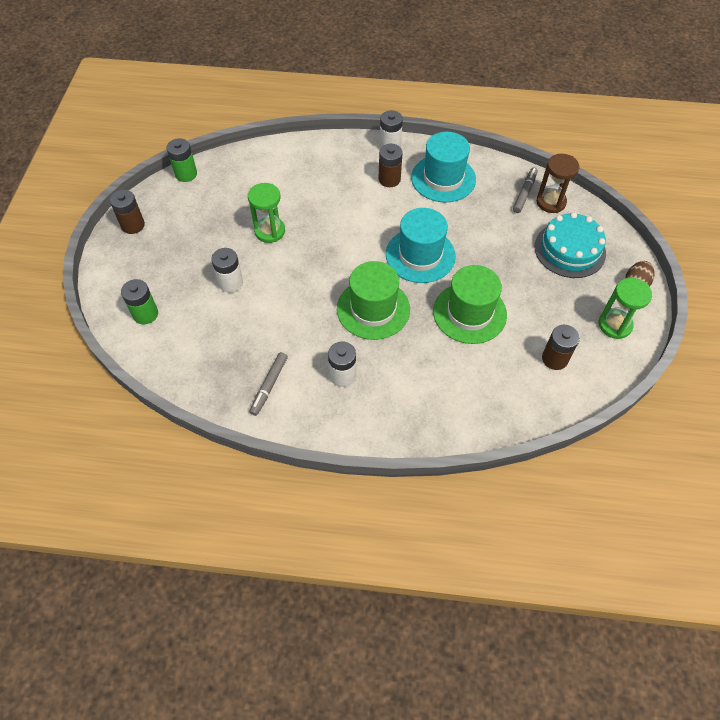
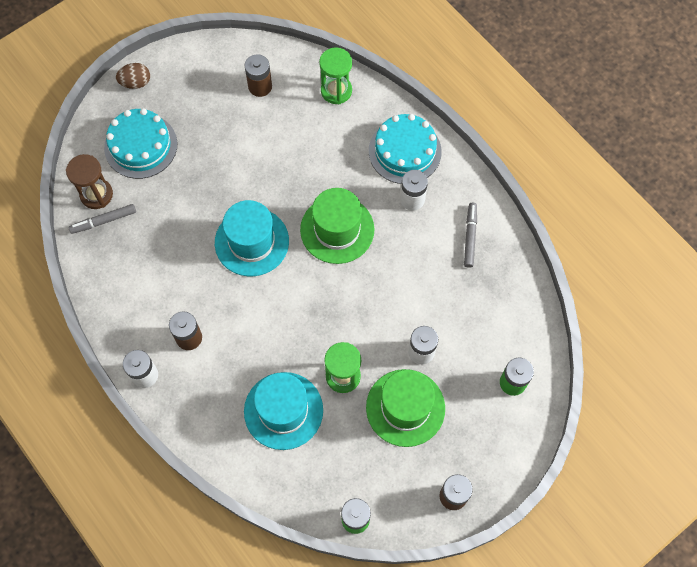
camera: 135 degrees left, 10 degrees up
(269, 386) = (470, 237): grey marker -> grey marker turned 60 degrees counterclockwise
(389, 408) = (405, 151): none -> turquoise cake
(443, 178) = (145, 296): turquoise hat -> turquoise hat (283, 410)
(469, 313) = (274, 165): green hat -> green hat (405, 407)
(614, 325) = (191, 71): green hourglass -> green hourglass (336, 91)

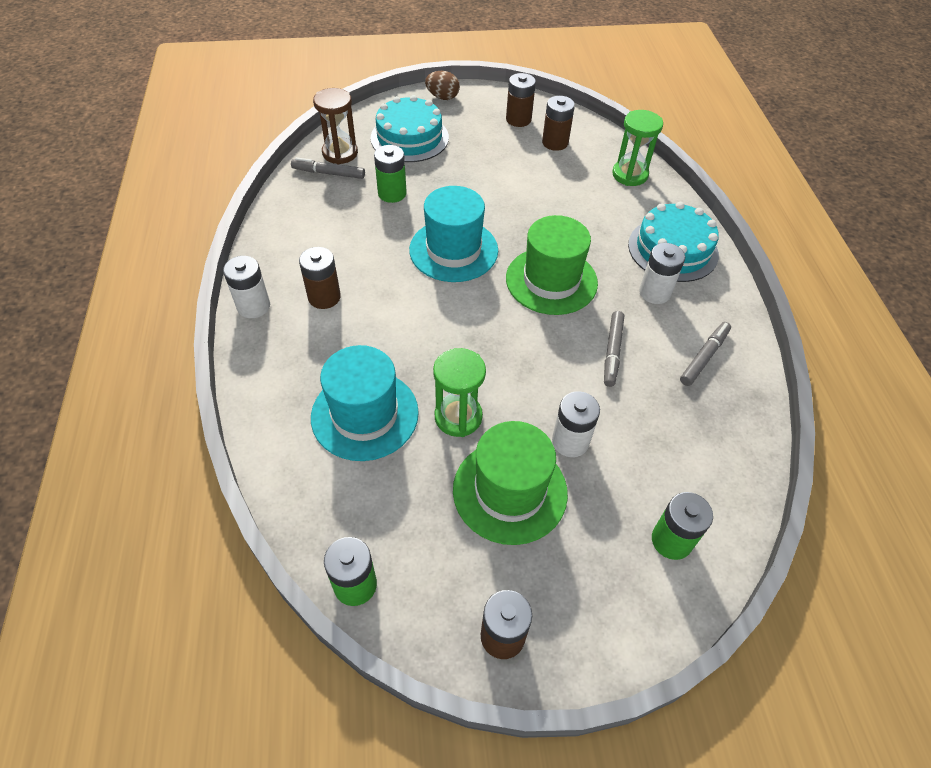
camera: 30 degrees right, 15 degrees down
(168, 213) = (392, 193): none -> green battery
(215, 75) = (518, 119): none -> brown battery
(410, 267) = (612, 352): none -> grey marker

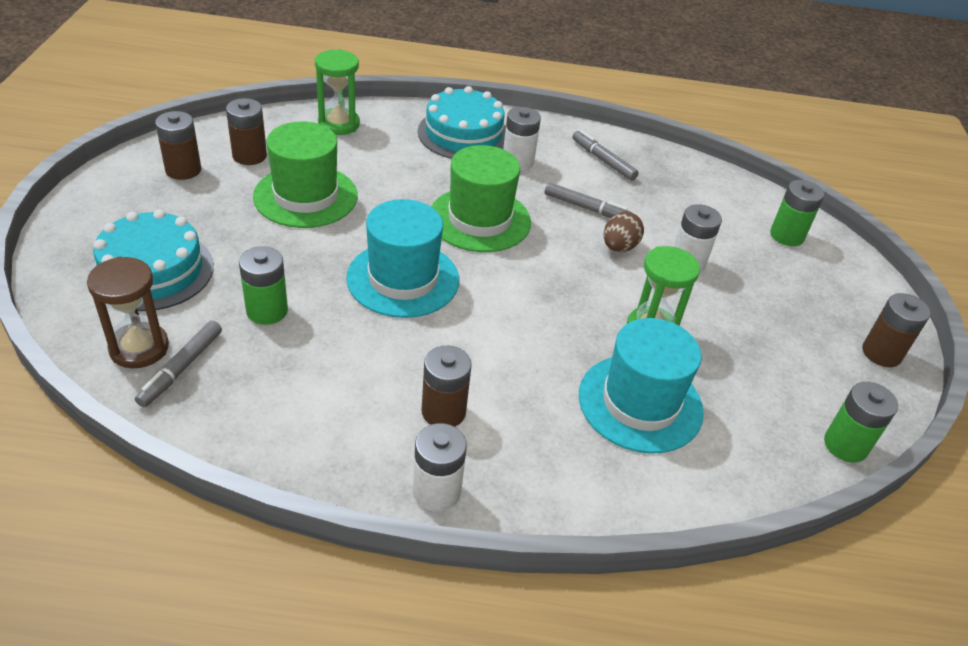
camera: 80 degrees left, 10 degrees down
(442, 97) = (79, 220): brown egg -> brown egg (619, 247)
(510, 491) = (740, 314): green hat -> green hat (305, 196)

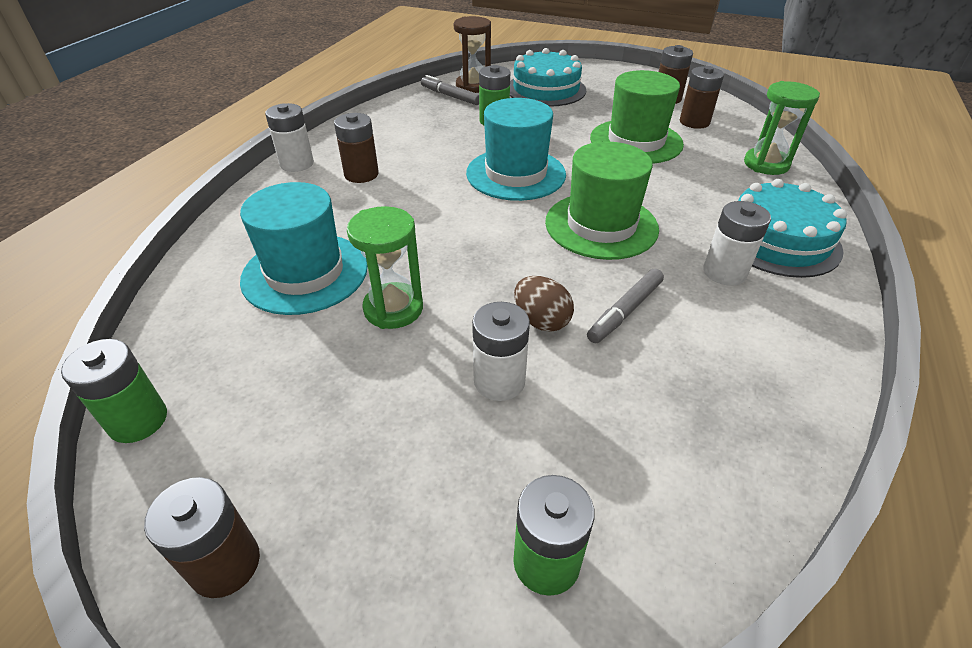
camera: 110 degrees right, 0 degrees up
(603, 160) = (751, 359): grey marker -> none

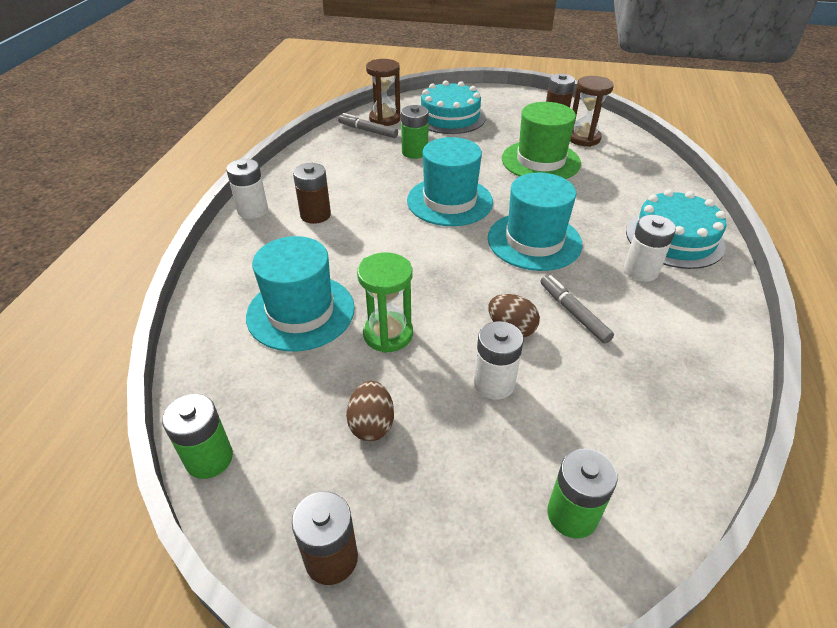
camera: 10 degrees left, 0 degrees up
(336, 409) = (371, 424): none -> brown egg
(601, 225) = (534, 241): green hat -> turquoise hat
(625, 311) = (573, 313): grey marker -> grey marker turned 120 degrees clockwise
(694, 122) = (583, 138): brown battery -> brown hourglass
(766, 164) = (650, 172): green hourglass -> none

